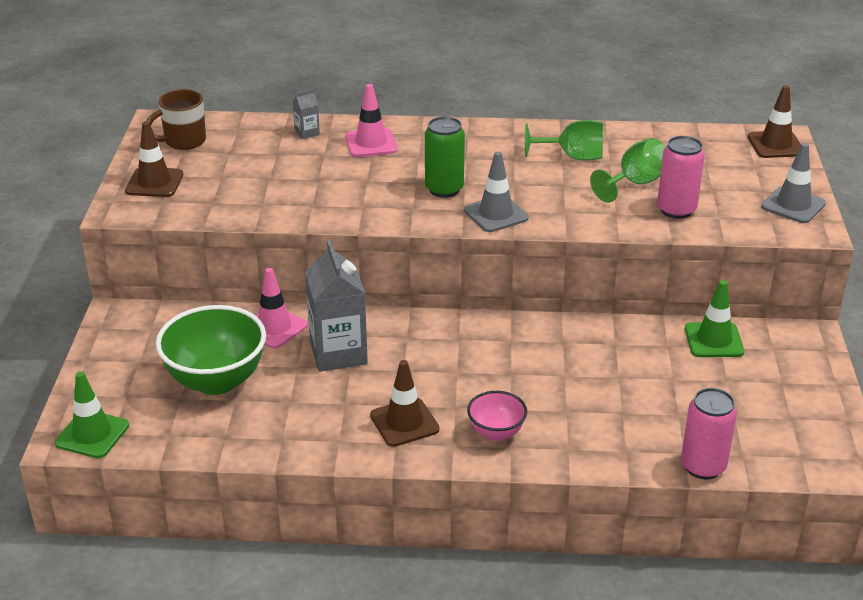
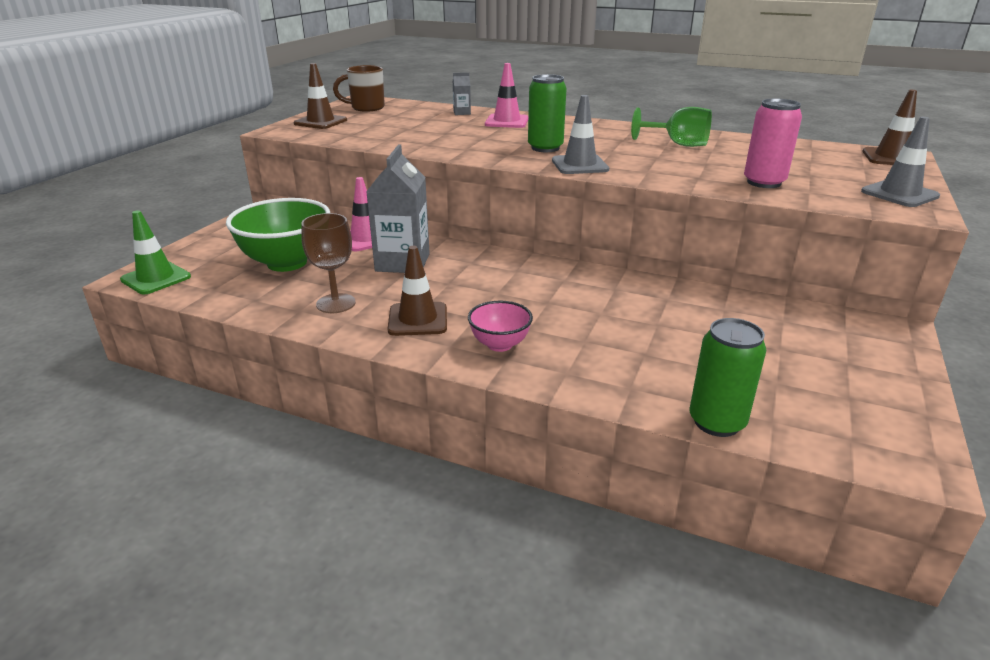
camera: 20 degrees right, 5 degrees down
(311, 422) = (336, 303): none -> brown goblet
(635, 183) = (730, 163): green goblet -> none
(703, 466) = (717, 422): pink can -> green can
(713, 340) = (778, 314): green traffic cone -> none

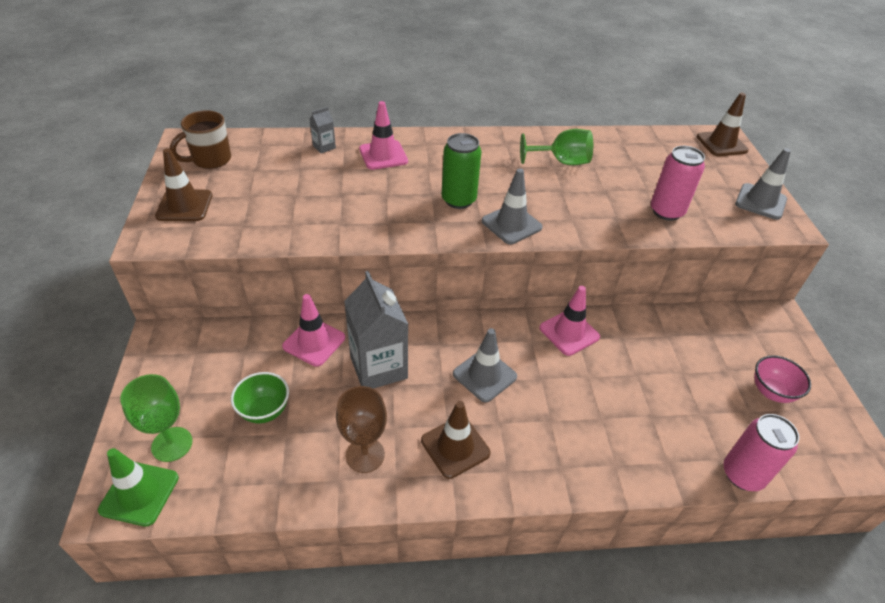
camera: 30 degrees left, 15 degrees up
(204, 262) = (172, 444): none -> green goblet
(287, 263) = (264, 411): green bowl -> green bowl, size x0.53
(493, 288) = (484, 375): none -> grey traffic cone
(500, 344) = (544, 451): pink bowl -> pink bowl (771, 392)
(609, 283) = (569, 332): none -> pink traffic cone
(717, 422) = (742, 475): green can -> pink can

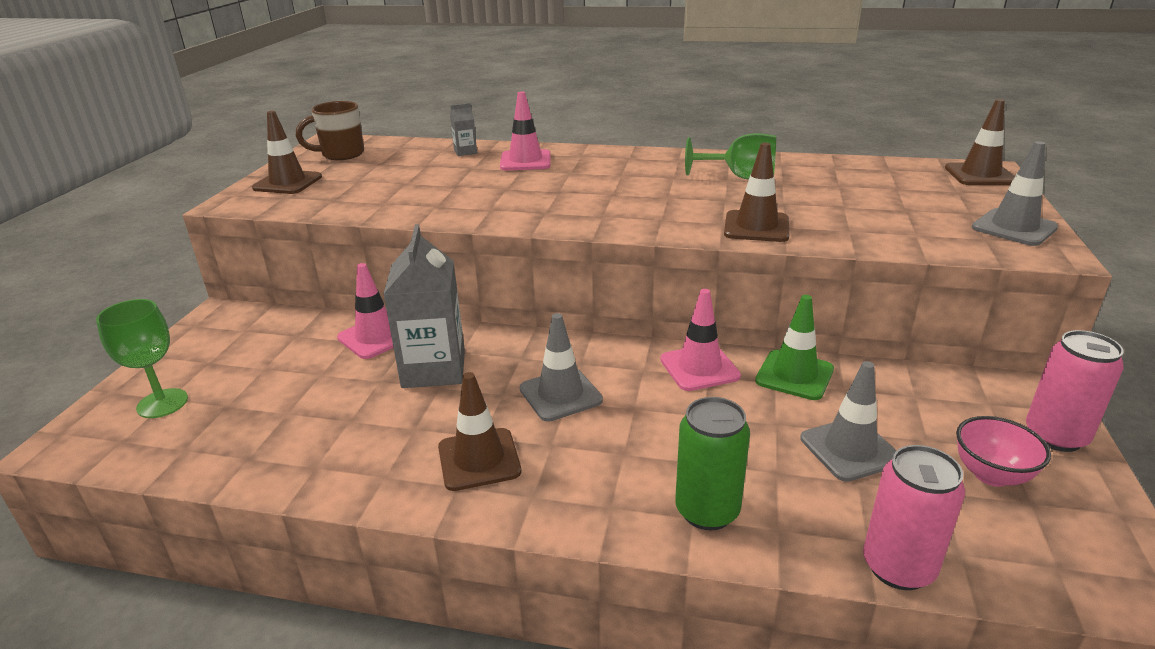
camera: 20 degrees right, 15 degrees down
(139, 493) = (97, 440): green traffic cone -> green traffic cone (794, 375)
(264, 411) = (279, 389): green bowl -> none
(365, 455) = (362, 448): brown goblet -> none
(458, 200) = (587, 198): green can -> green can (707, 511)
(511, 224) = (639, 221): grey traffic cone -> grey traffic cone (850, 449)
(597, 221) = (756, 227): none -> brown traffic cone
(666, 211) = (861, 226): pink can -> pink can (1055, 436)

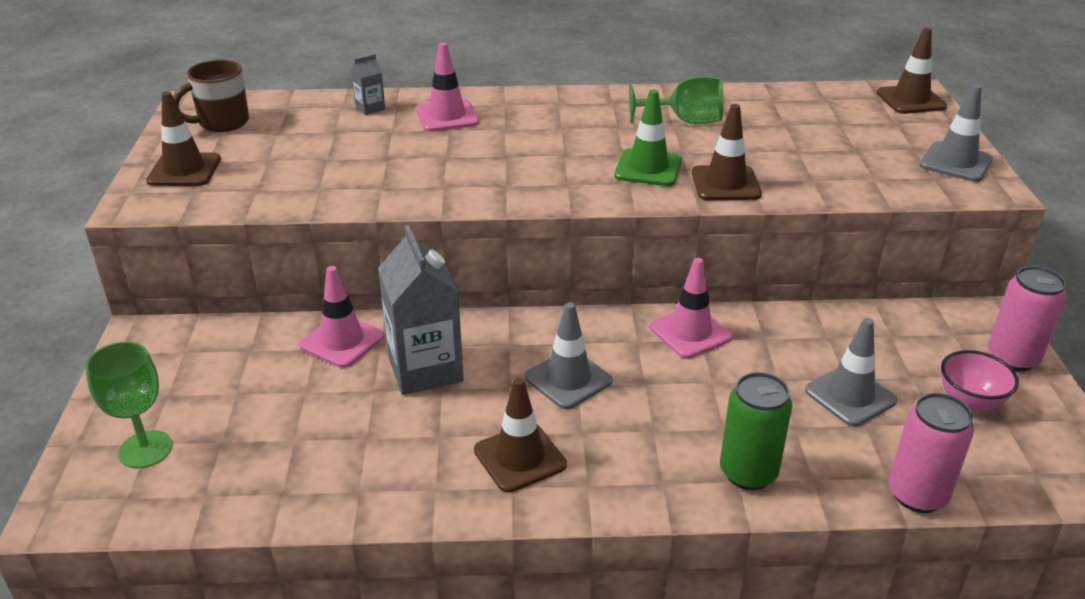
camera: 15 degrees left, 5 degrees up
(794, 375) = (780, 328): green traffic cone -> green traffic cone (648, 168)

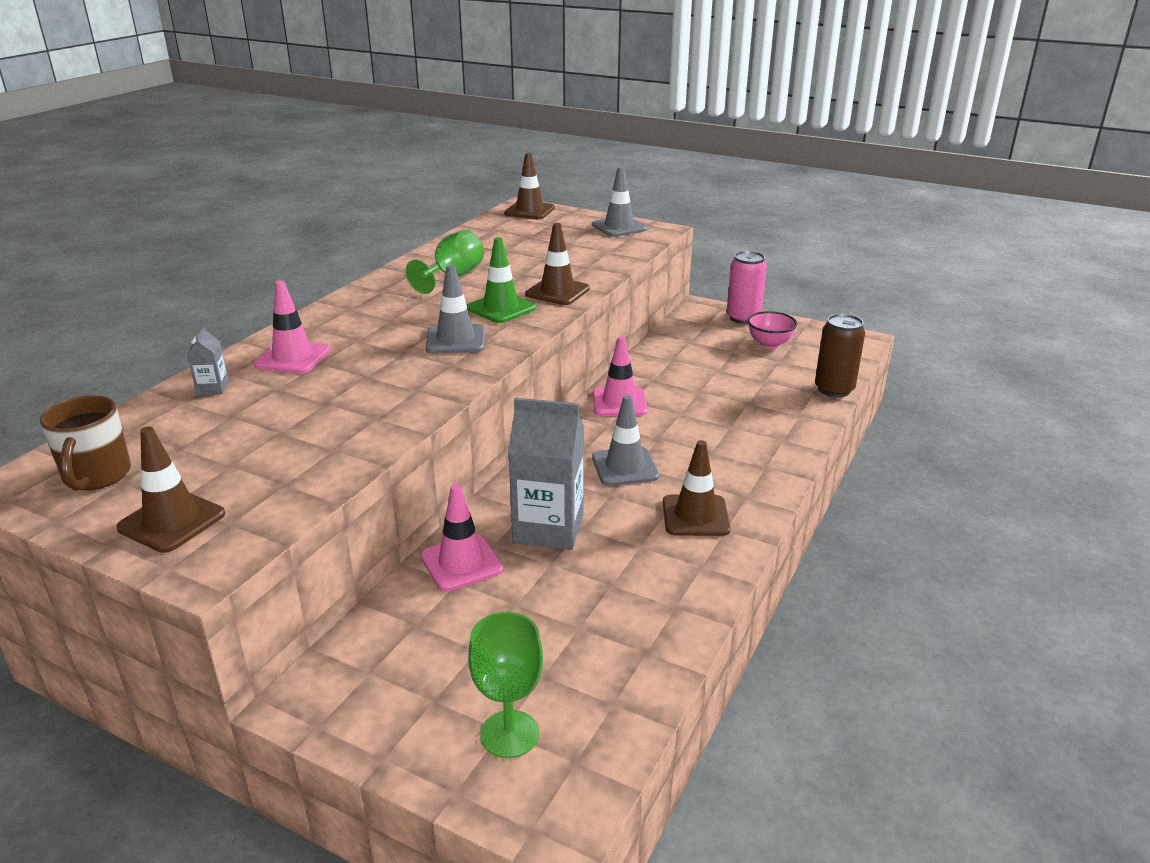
camera: 60 degrees left, 5 degrees down
(748, 473) = (778, 433): green can -> none
(850, 396) = (734, 375): grey traffic cone -> grey traffic cone (455, 340)
(917, 495) = (834, 389): pink can -> brown can

